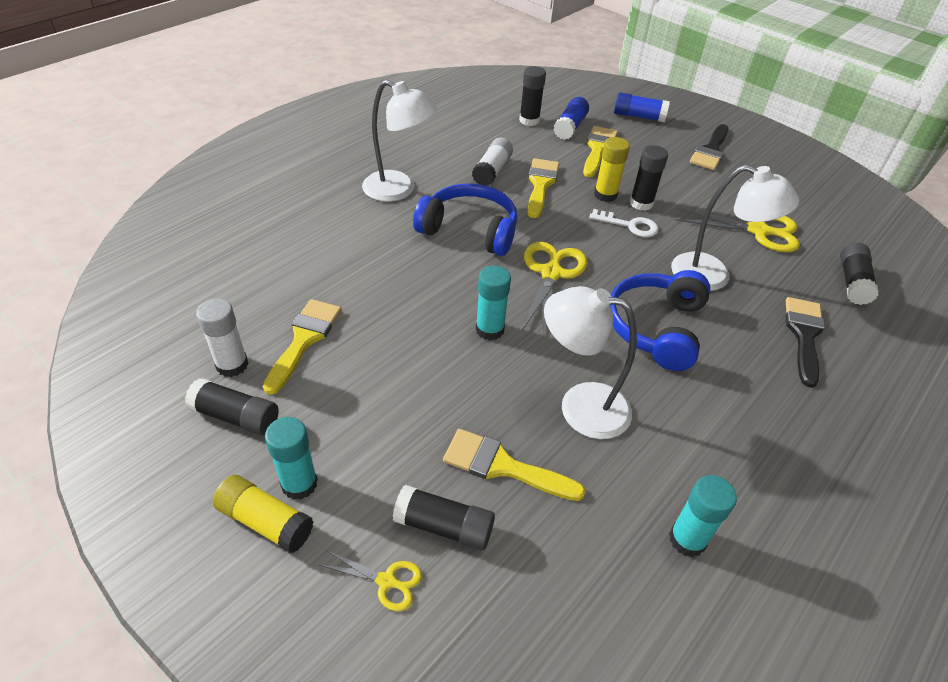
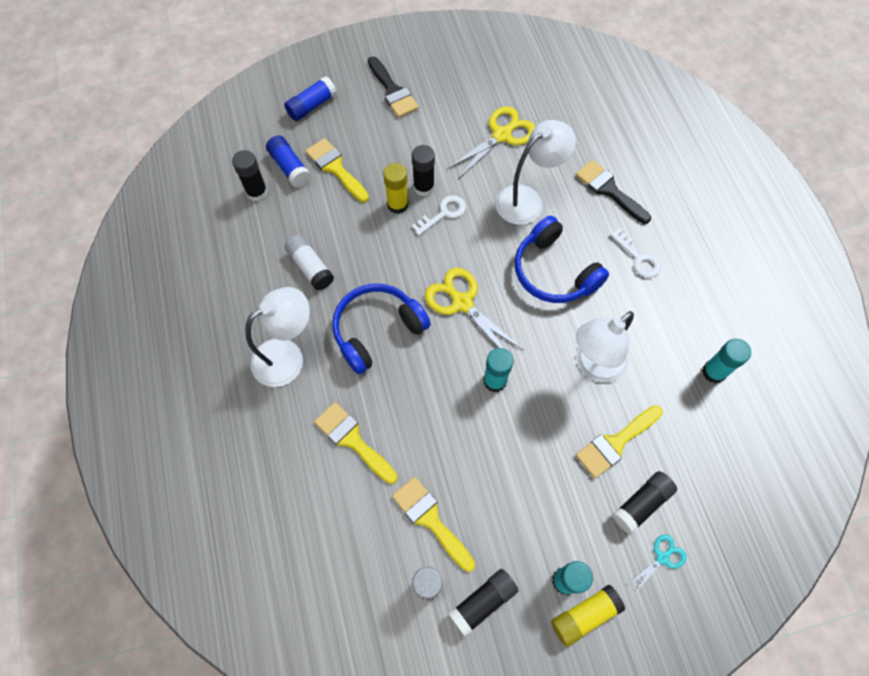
camera: 55 degrees left, 20 degrees up
(386, 581) = (662, 558): yellow scissors -> turquoise scissors
(540, 184) = (353, 242): yellow brush -> yellow brush (353, 440)
(754, 395) = (638, 257): none -> white key
(852, 282) = (582, 122): black glue stick -> none

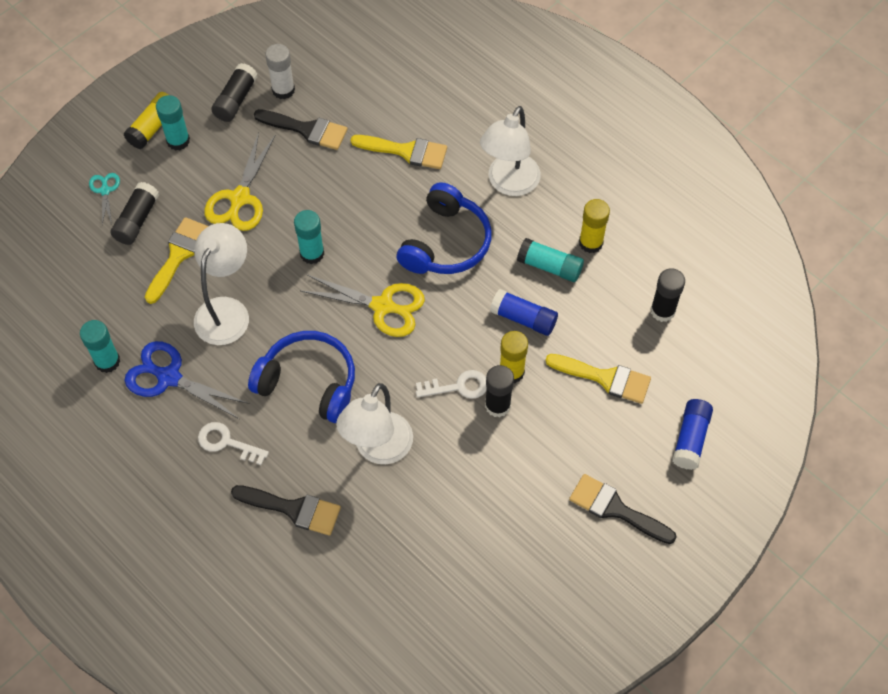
camera: 150 degrees right, 5 degrees down
(264, 269) = (590, 243): none -> yellow glue stick
(290, 167) = (653, 354): blue glue stick -> blue glue stick (523, 318)
(310, 267) = (549, 266): white glue stick -> turquoise glue stick
(430, 519) = (306, 129): yellow brush -> black brush
(443, 213) = (458, 386): white key -> white key turned 120 degrees counterclockwise
(501, 135) = (452, 516): yellow scissors -> yellow scissors (240, 198)
(662, 558) = (105, 191): turquoise scissors -> turquoise scissors turned 150 degrees clockwise
(665, 331) = (169, 377): none -> blue scissors

